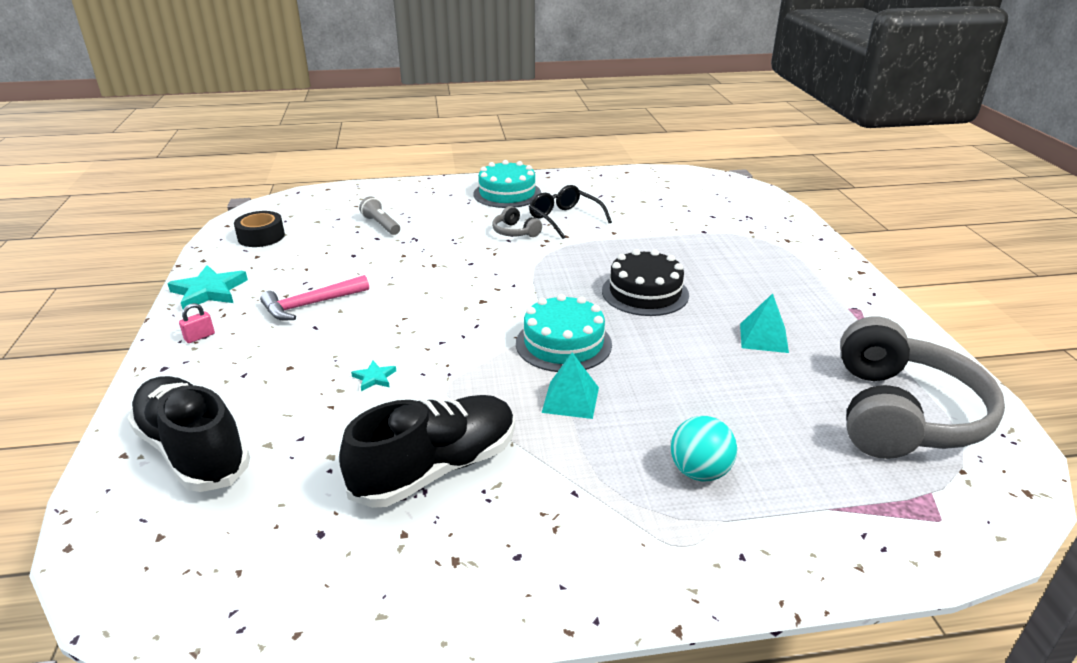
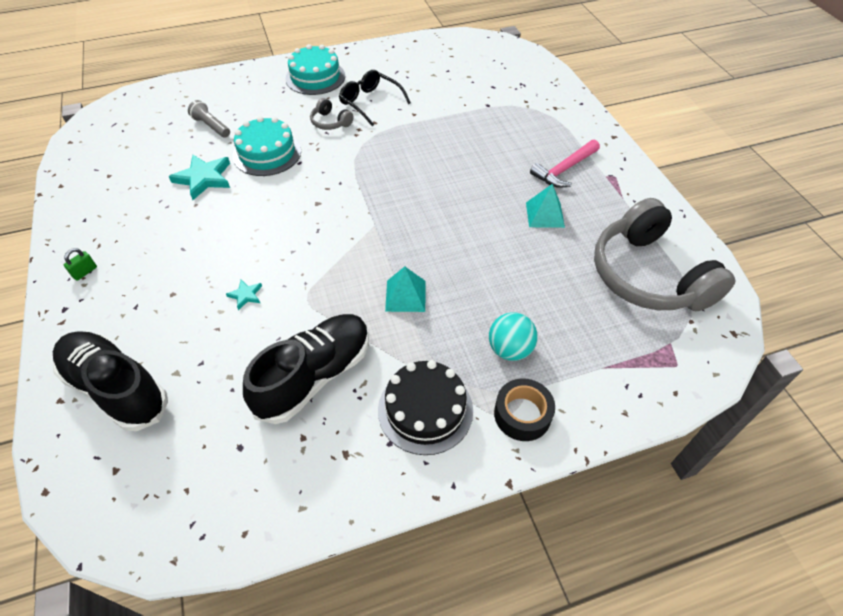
camera: 10 degrees left, 20 degrees up
(199, 337) = (85, 272): pink padlock -> green padlock
(209, 291) = (77, 221): turquoise star -> turquoise star (204, 178)
(261, 236) = (106, 152): black tape -> black tape (522, 414)
(311, 305) = (172, 225): pink hammer -> pink hammer (564, 170)
(563, 344) = (391, 240): turquoise cake -> turquoise cake (267, 153)
(645, 293) = (448, 179): black cake -> black cake (425, 409)
(901, 414) = (648, 275): grey headphones -> grey headphones turned 150 degrees clockwise

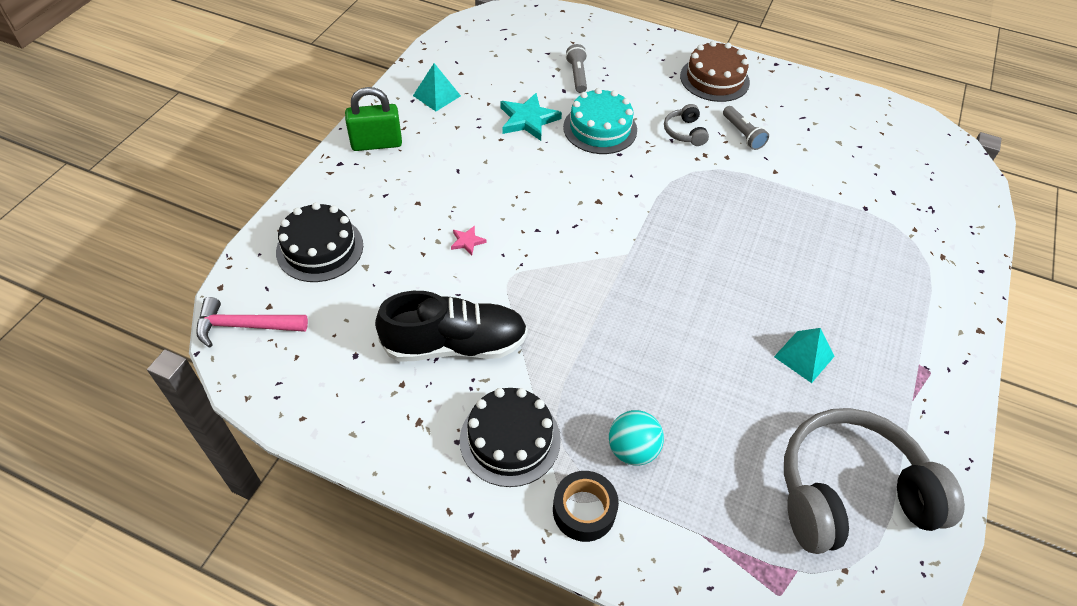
camera: 40 degrees right, 0 degrees up
(85, 272) = (376, 143): green padlock -> green padlock, size x2.21
(116, 388) = (320, 248): black shoe -> black cake
(246, 295) = (467, 241): turquoise star -> pink star
(315, 77) = (714, 79): turquoise cake -> brown cake
(370, 102) = (742, 134): black glasses -> grey flashlight
(405, 295) = (591, 334): turquoise pyramid -> turquoise pyramid (436, 95)
(564, 170) = (877, 327): pink hammer -> pink hammer (245, 326)
(648, 275) = (850, 493): grey headphones -> grey headphones turned 60 degrees clockwise

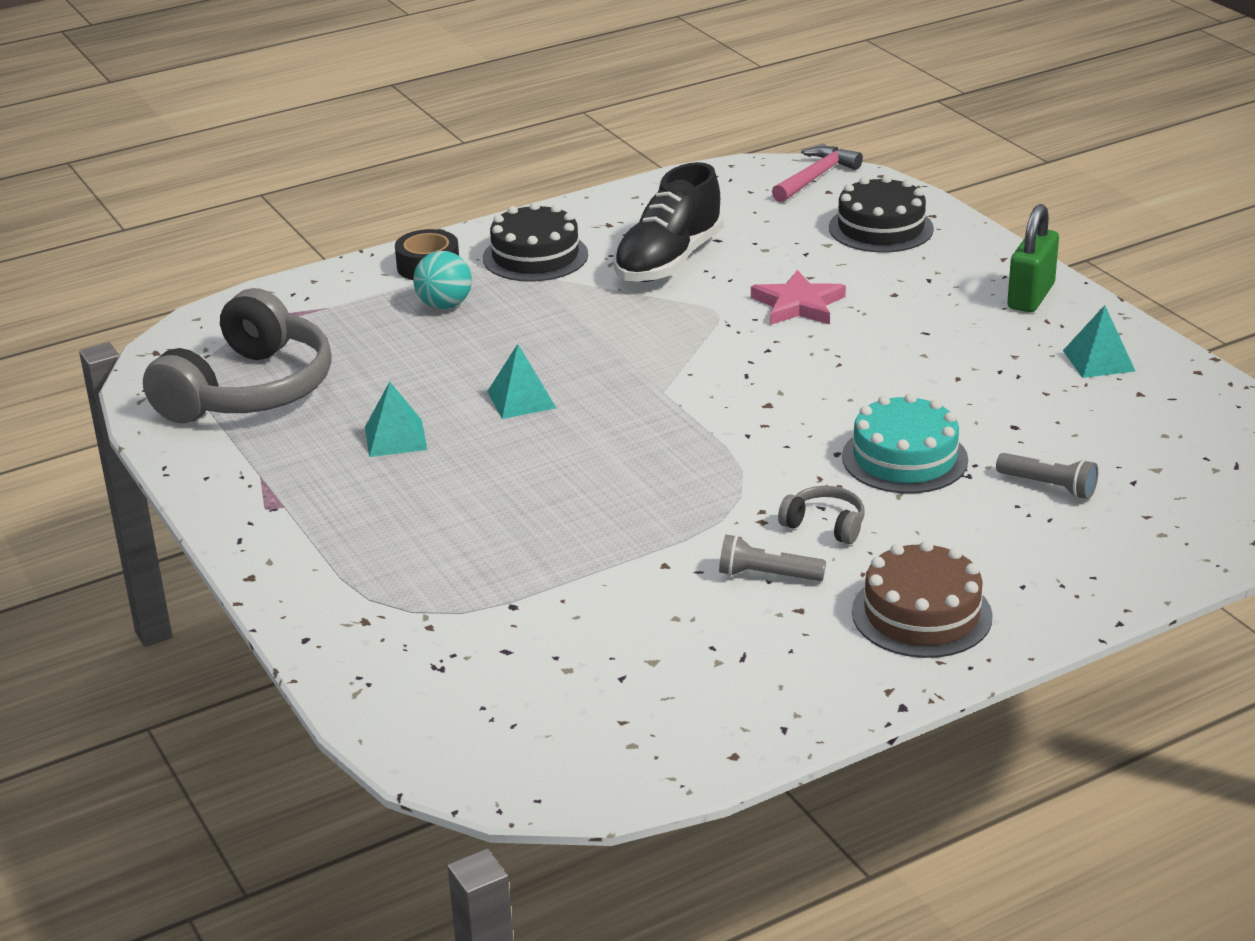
camera: 130 degrees right, 20 degrees down
(467, 241) = (798, 304): pink star -> pink star, size x2.00
(528, 120) = (979, 410): turquoise star -> none
(702, 318) = (521, 399): none -> turquoise pyramid

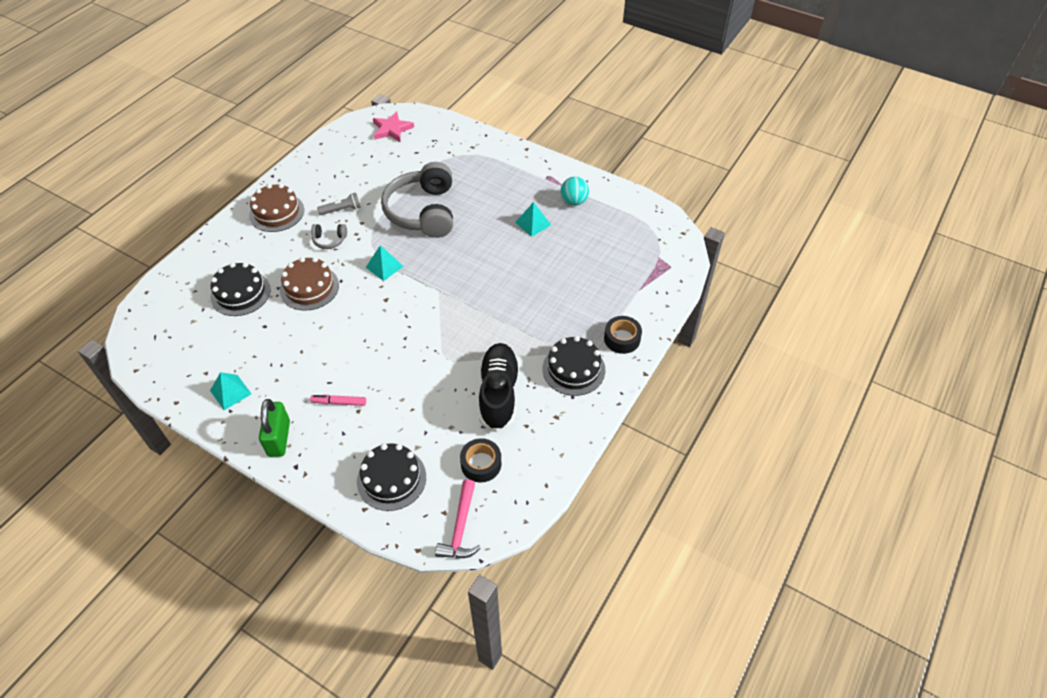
camera: 150 degrees right, 20 degrees up
(249, 390) = (619, 226): grey headphones -> grey headphones (423, 212)
(444, 305) = (586, 311): turquoise ball -> turquoise ball (574, 201)
(521, 399) = (498, 263): turquoise pyramid -> turquoise pyramid (384, 266)
(749, 212) = (481, 464): none -> black tape
(798, 304) = (407, 380): pink star -> pink star (392, 129)
(904, 458) = (309, 288): turquoise cake -> brown cake
(920, 308) = (339, 402): none -> pink marker
(1049, 486) = (240, 293): grey flashlight -> black cake

